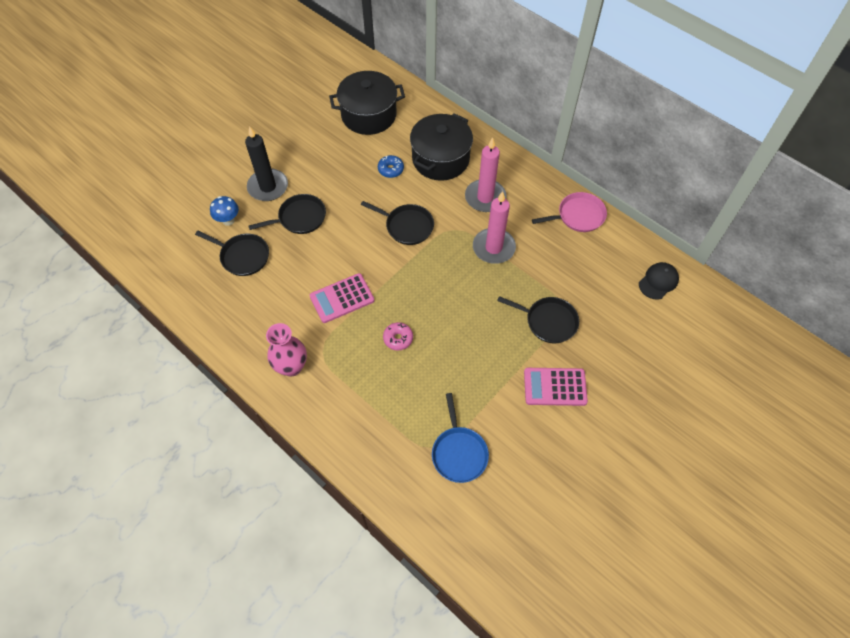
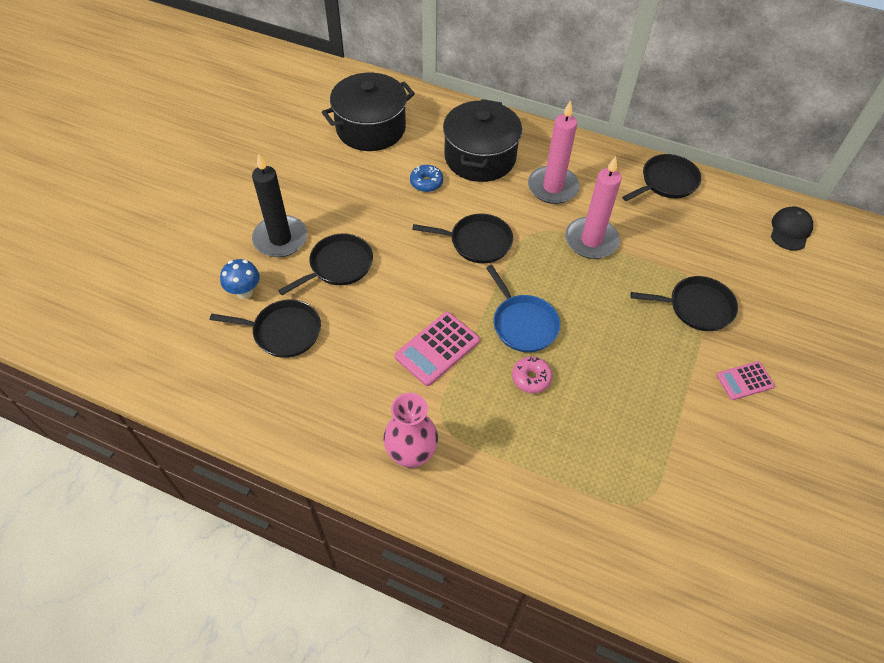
camera: 20 degrees left, 5 degrees down
(459, 453) = (676, 498): blue pan -> blue pan (523, 324)
(555, 387) = (744, 381): pink calculator -> pink calculator, size x0.63
(578, 216) = (666, 182): pink pan -> black pan

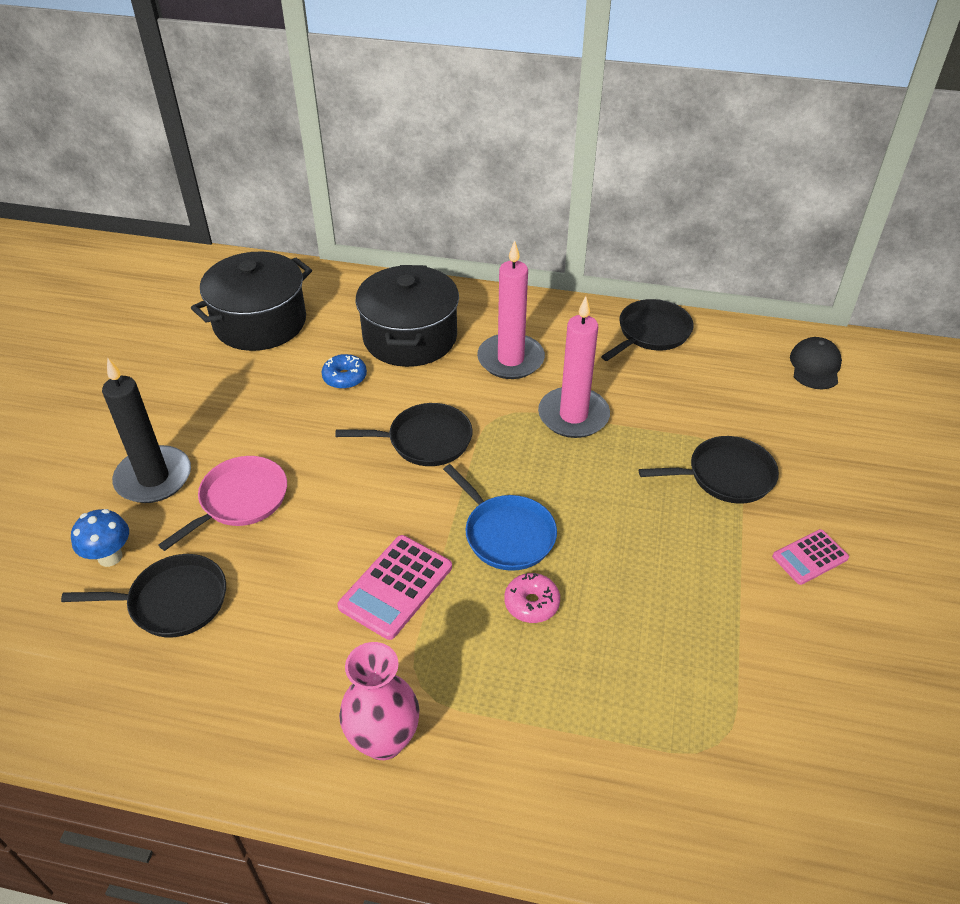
camera: 10 degrees left, 10 degrees down
(338, 265) = (240, 500): black pan -> pink pan

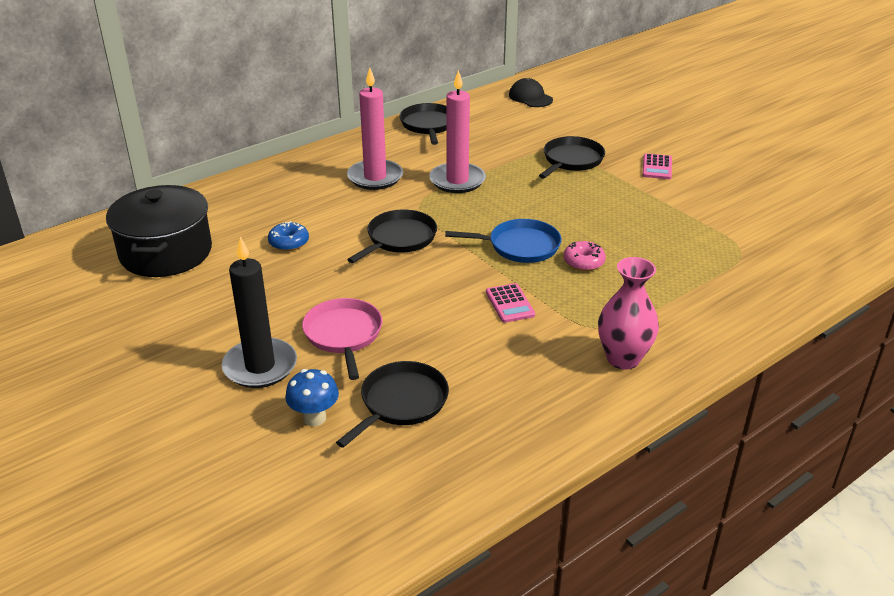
camera: 50 degrees left, 10 degrees down
(396, 587) = (509, 303): pink calculator -> pink calculator, size x0.63
(410, 337) = (292, 201): black pot -> none

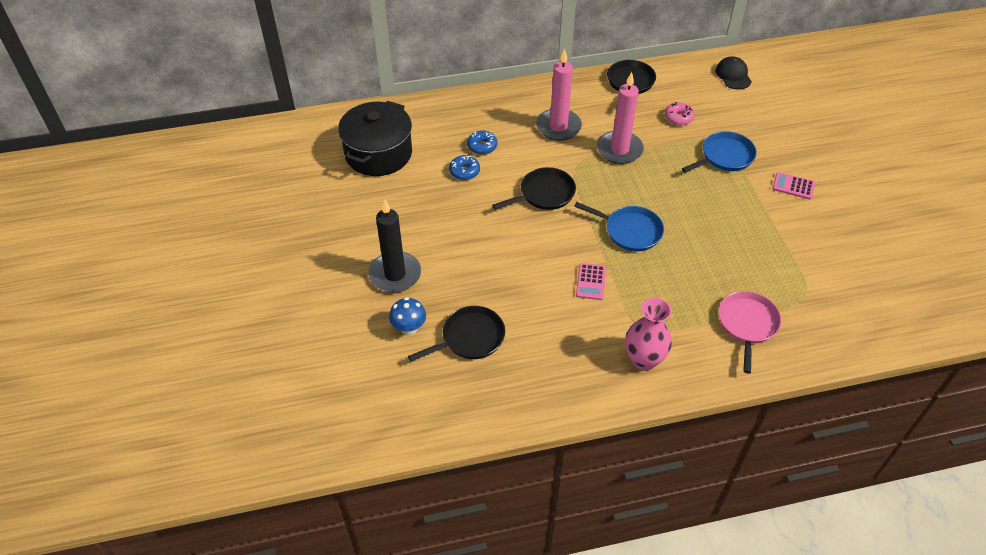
camera: 25 degrees right, 15 degrees up
(296, 215) = (482, 146): none -> blue donut
(343, 335) = (461, 268): pink pan -> pink pan (747, 324)
(571, 160) = (725, 156): black pan -> blue pan
(583, 262) = (669, 263): pink donut -> pink donut (678, 118)
(657, 167) = (793, 186): pink calculator -> pink calculator turned 75 degrees clockwise

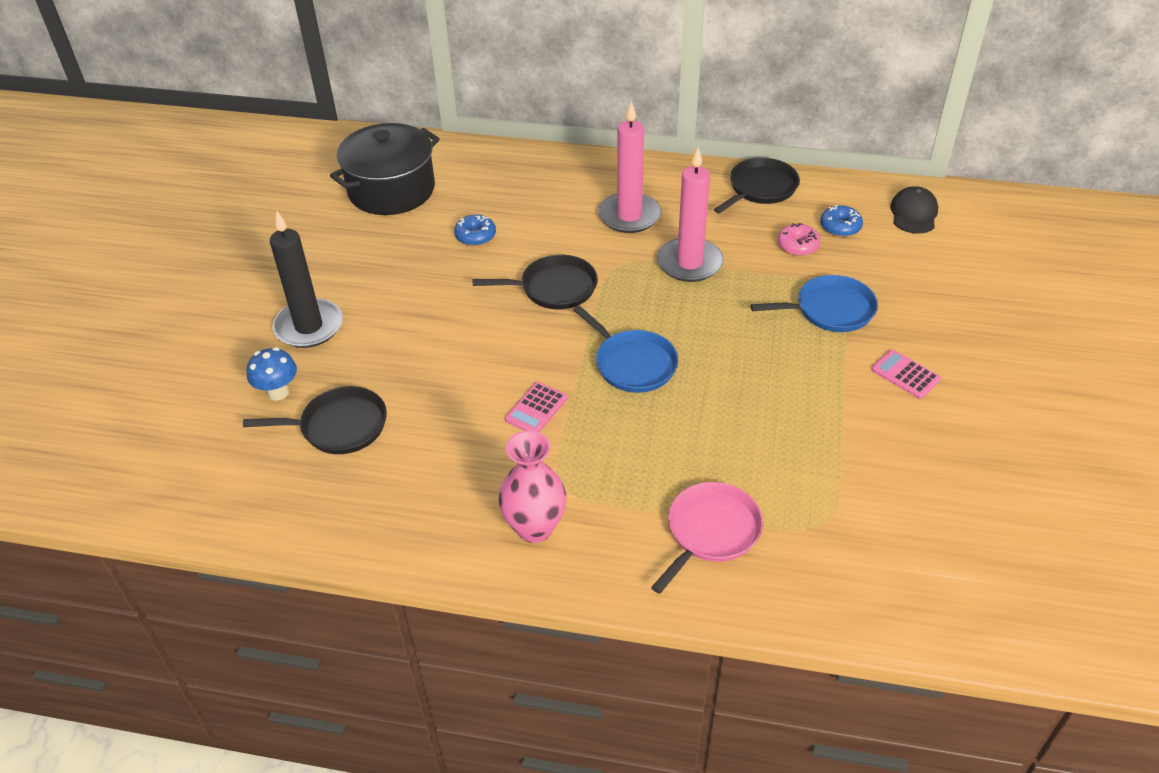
camera: 25 degrees right, 5 degrees down
(482, 146) = (518, 214): blue donut -> blue donut (840, 227)

